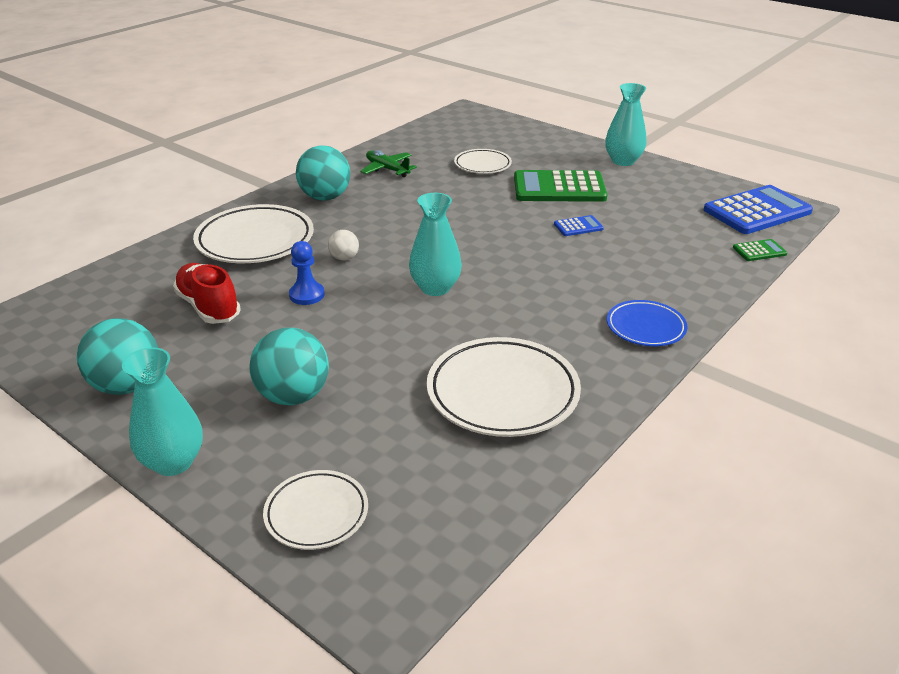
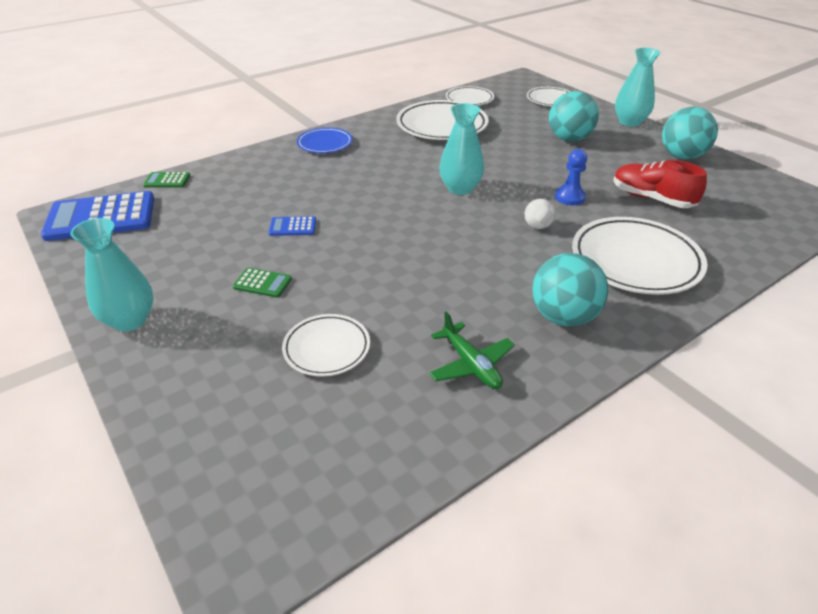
camera: 165 degrees left, 5 degrees up
(209, 307) = (651, 199): red shoe -> red shoe turned 150 degrees clockwise
(483, 483) = (469, 99): none -> white plate
(559, 188) = (262, 283): green calculator -> green calculator, size x0.45

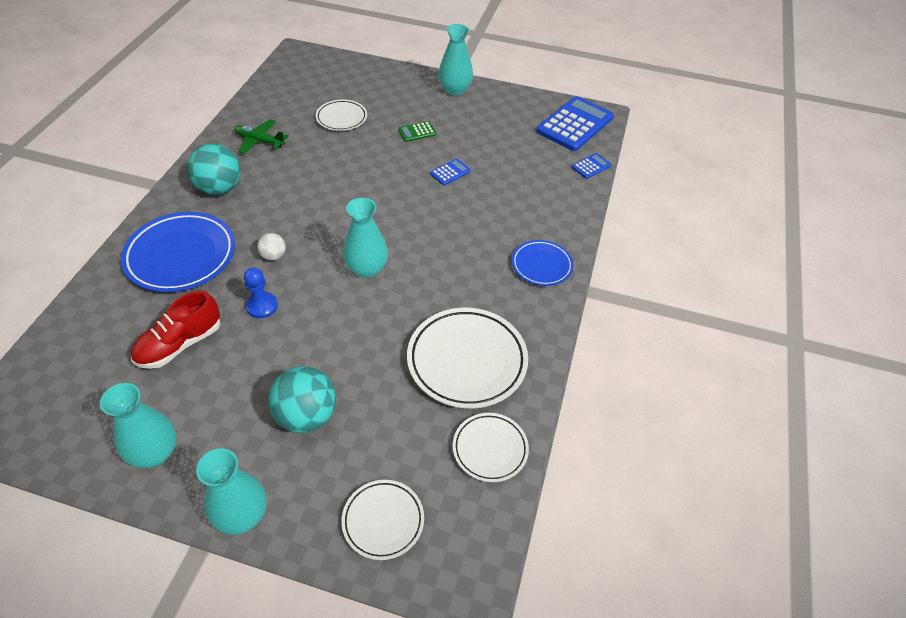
camera: 140 degrees right, 10 degrees up
(167, 180) = (591, 166): green calculator -> blue calculator
(635, 261) = (181, 256): white plate -> blue plate
(651, 199) = (180, 344): red shoe -> red shoe turned 135 degrees clockwise
(681, 156) = (155, 452): turquoise ball -> turquoise vase

